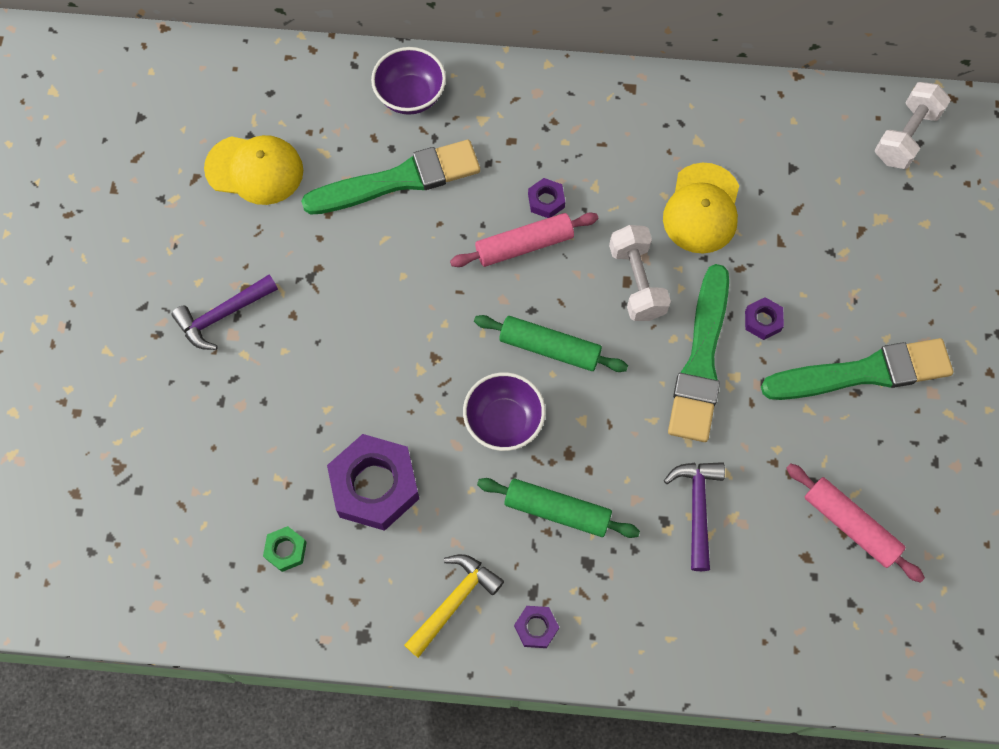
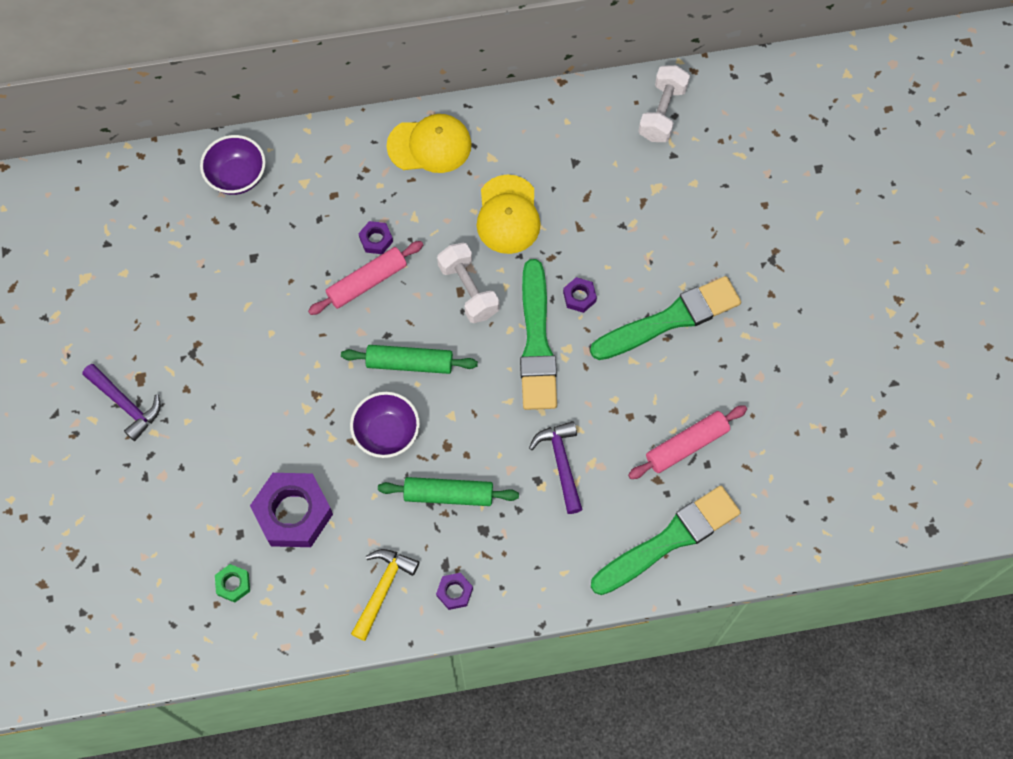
camera: 15 degrees left, 0 degrees up
(222, 315) = (126, 404): purple hammer -> purple hammer turned 90 degrees counterclockwise
(254, 170) = (119, 273): yellow cap -> yellow cap (429, 145)
(398, 180) = (245, 252): green brush -> green brush (668, 540)
(850, 525) = (686, 445): pink rolling pin -> pink rolling pin turned 60 degrees counterclockwise

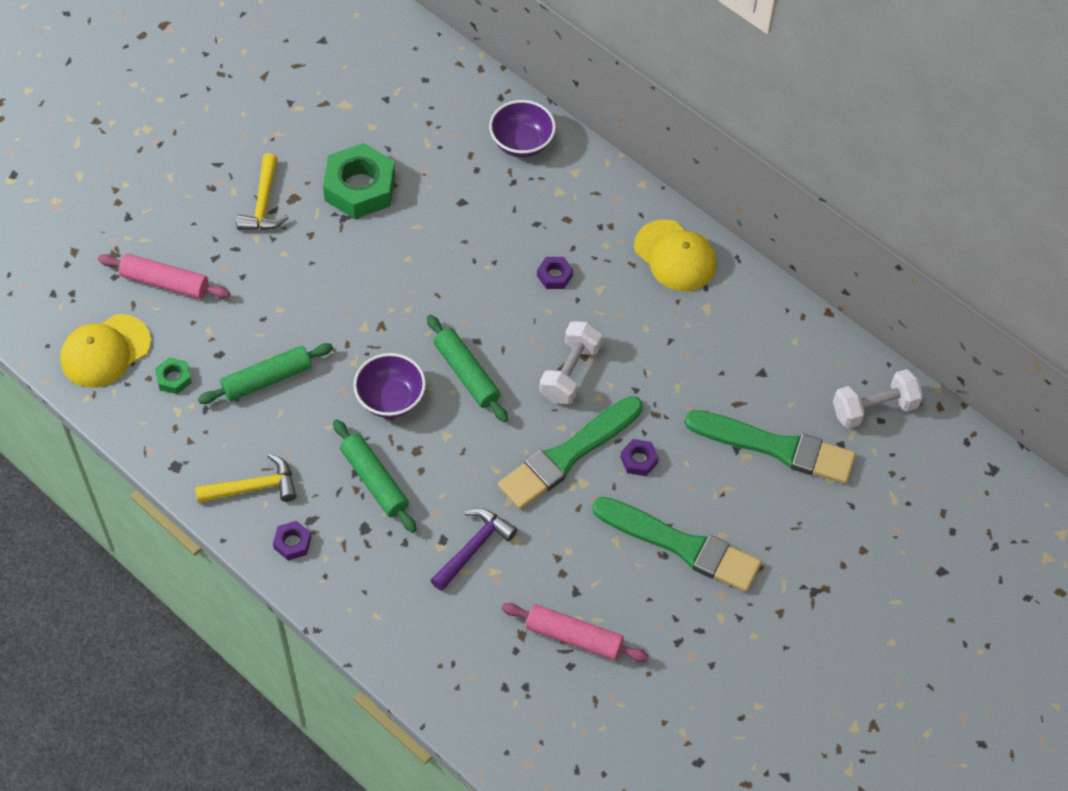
camera: 50 degrees right, 10 degrees down
(126, 404) = (263, 204): purple hammer -> yellow hammer
(174, 322) = (360, 188): none -> green nut
(293, 513) = (267, 379): purple nut -> green rolling pin
(367, 282) = (511, 294): pink rolling pin -> pink rolling pin (165, 282)
(508, 215) = (665, 355): yellow cap -> yellow cap (105, 351)
(668, 540) = (473, 680): green brush -> green brush (775, 447)

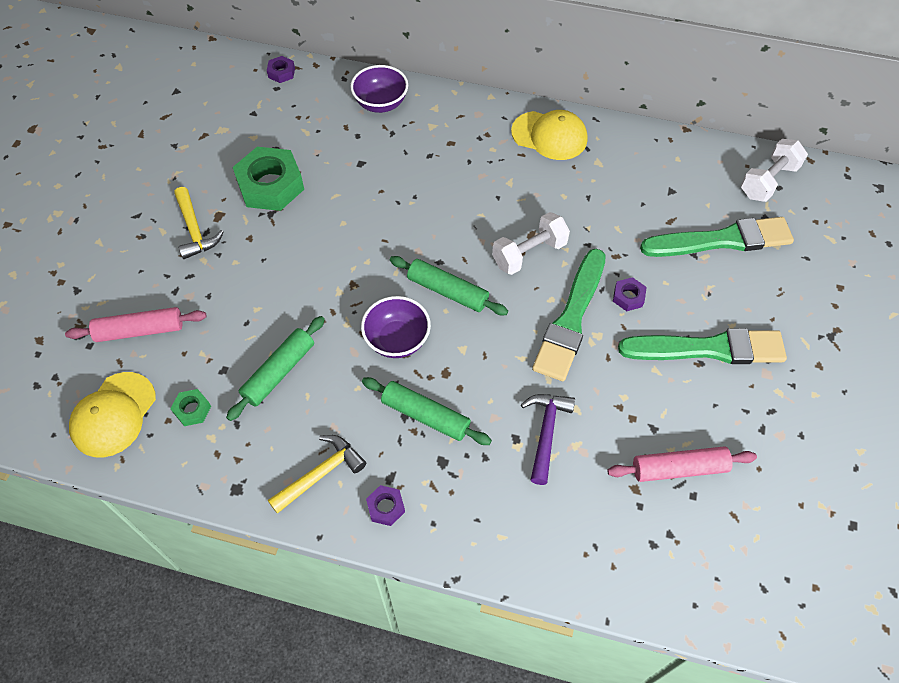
camera: 25 degrees left, 0 degrees up
(554, 275) = (468, 187): purple nut -> purple nut (281, 73)
(570, 372) = (529, 254): white dumbbell -> white dumbbell turned 60 degrees clockwise

